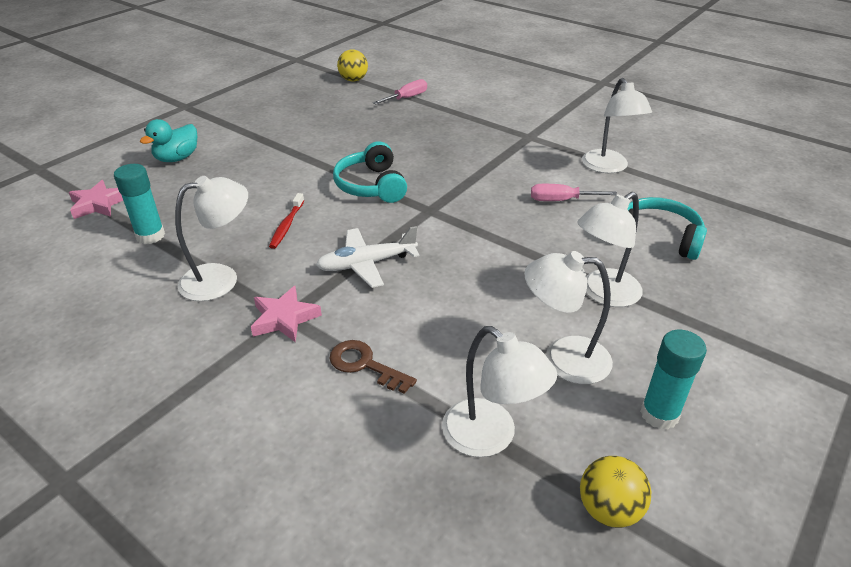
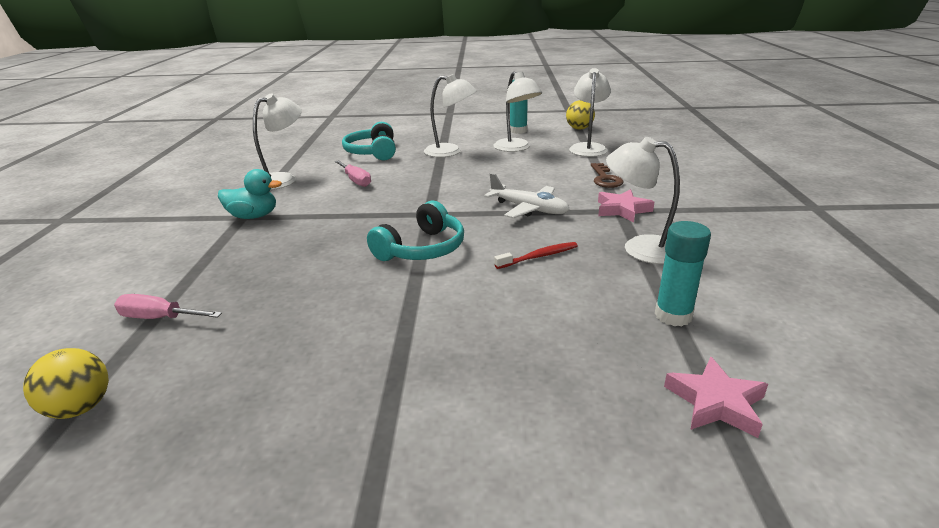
camera: 125 degrees left, 10 degrees down
(177, 158) = (538, 421): turquoise duck -> turquoise duck (253, 216)

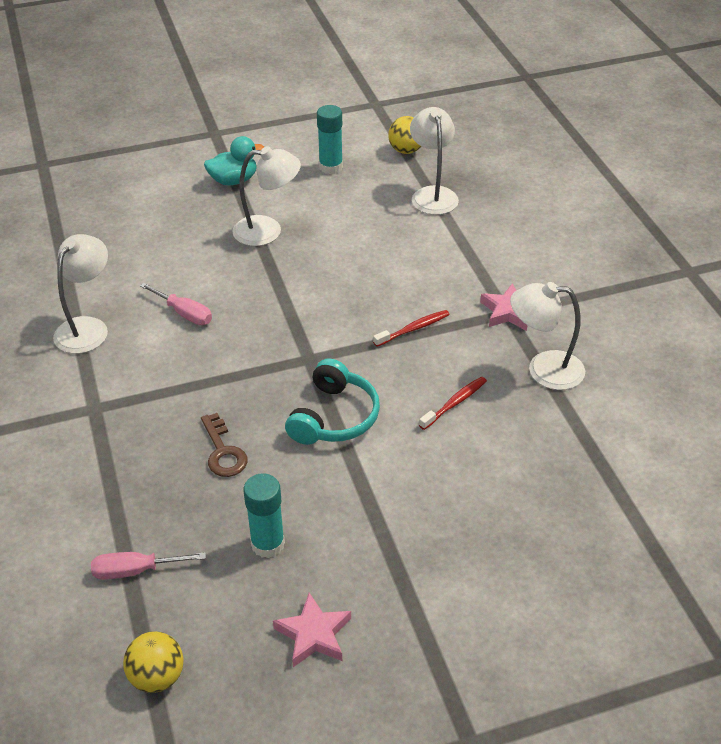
camera: 20 degrees left, 15 degrees up
(253, 216) = (107, 404): turquoise duck -> turquoise duck (234, 180)
(372, 152) = (166, 248): turquoise headphones -> none
(516, 148) = (346, 209): white lamp -> none
(529, 209) = (413, 329): white plane -> red toothbrush
(605, 178) = (473, 257): brown key -> brown key (223, 452)
(673, 315) = (595, 453): turquoise glue stick -> turquoise glue stick (268, 544)
(715, 402) = (645, 535): pink star -> pink star (314, 634)

